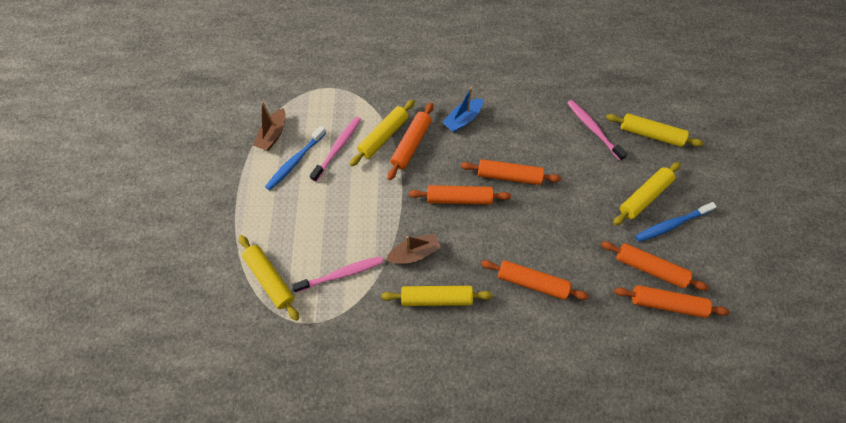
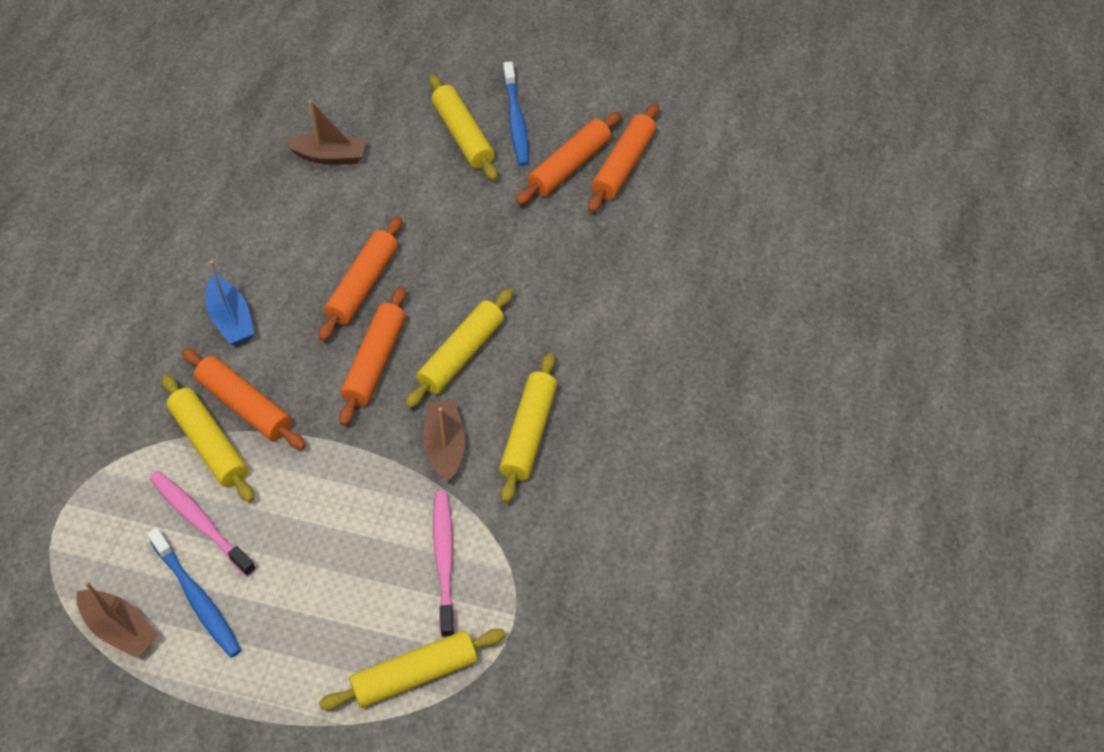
camera: 75 degrees left, 10 degrees down
(532, 282) = (544, 305): orange rolling pin -> none
(593, 129) = (329, 156): pink toothbrush -> brown boat
(650, 134) = (368, 93): yellow rolling pin -> yellow rolling pin (461, 355)

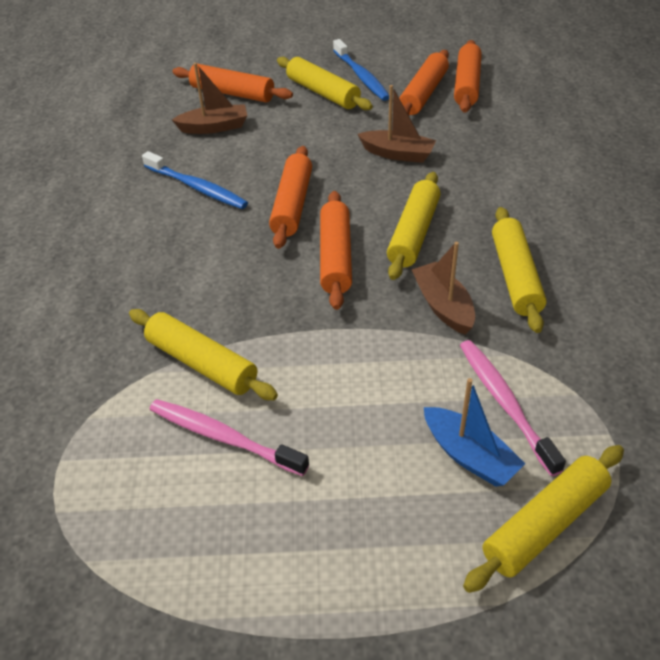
camera: 15 degrees left, 10 degrees down
(120, 629) = (175, 577): brown boat -> brown boat (397, 154)
(197, 598) = (254, 515): blue toothbrush -> blue toothbrush (196, 187)
(231, 319) = (177, 257): blue boat -> blue boat (469, 455)
(245, 406) = (224, 322): orange rolling pin -> orange rolling pin (232, 93)

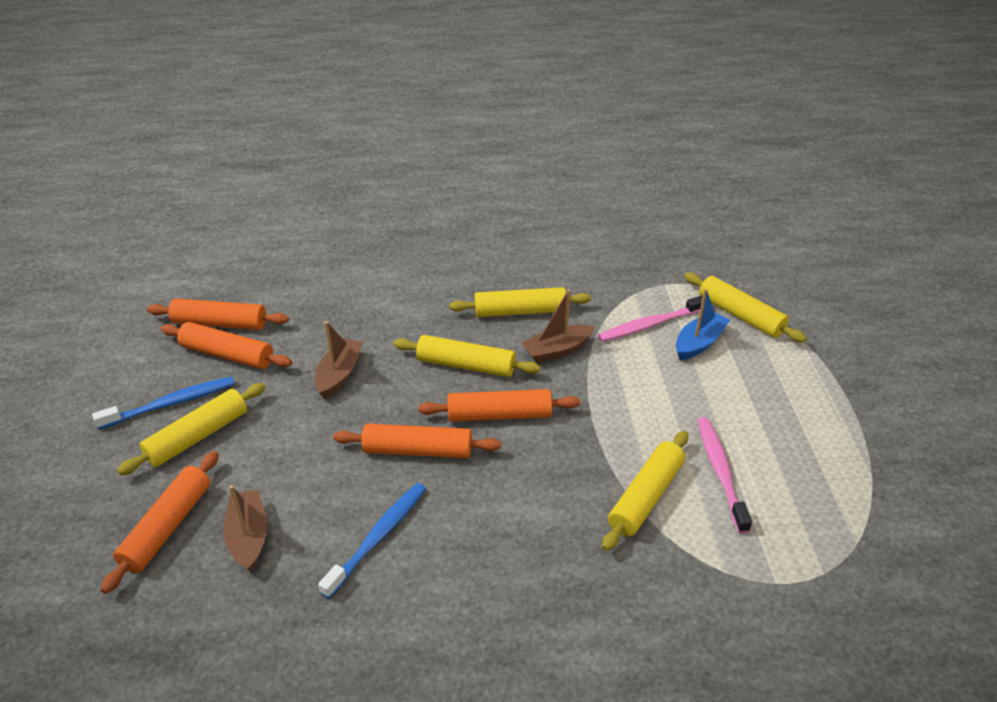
camera: 95 degrees left, 5 degrees down
(224, 437) = (720, 472): pink toothbrush -> pink toothbrush turned 150 degrees clockwise

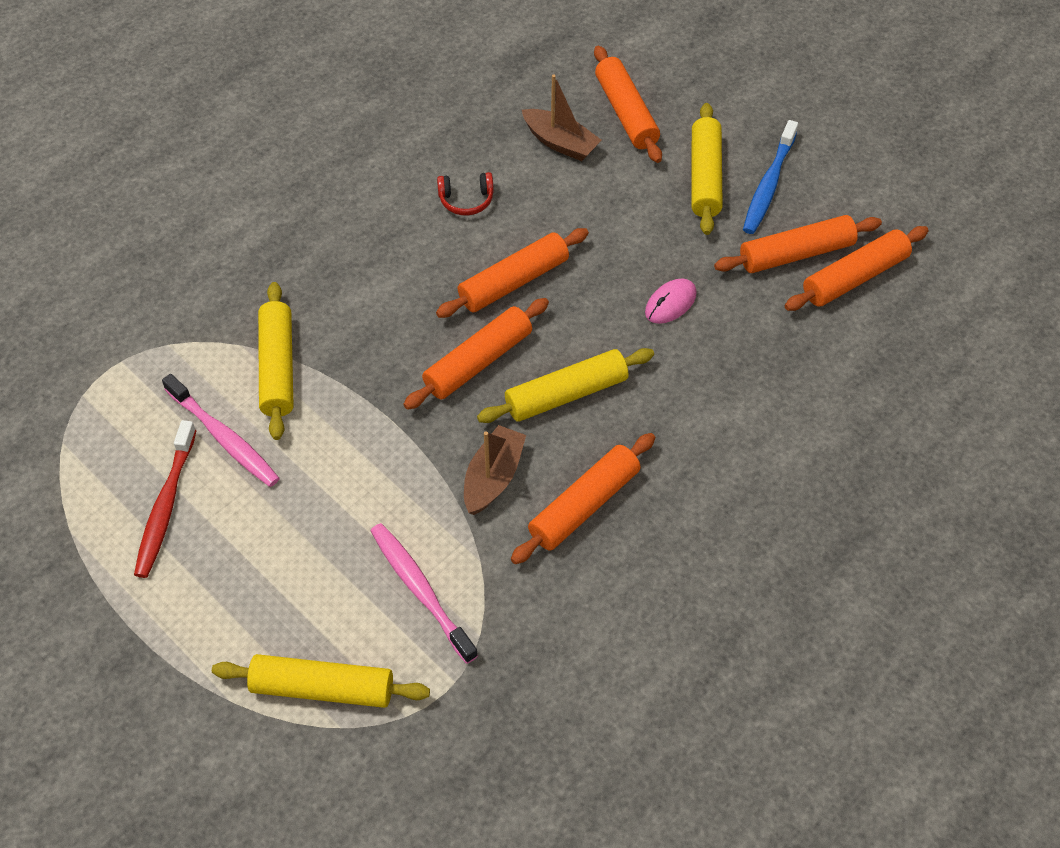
camera: 140 degrees right, 15 degrees up
(339, 374) = (670, 303): brown boat -> pink mouse
(378, 538) = (466, 200): blue toothbrush -> red headphones
(520, 311) = (584, 505): yellow rolling pin -> orange rolling pin
(650, 325) = (421, 591): pink toothbrush -> pink toothbrush turned 60 degrees counterclockwise
(699, 343) = (345, 600): blue boat -> none
(789, 452) = (166, 505): none -> red toothbrush

